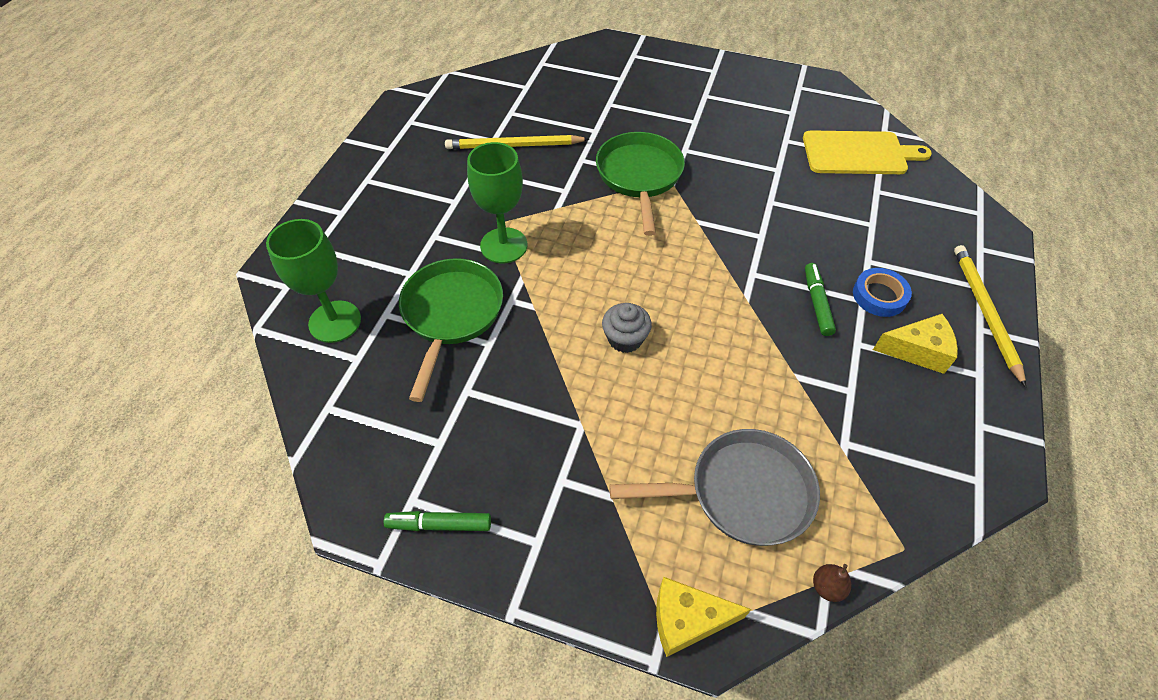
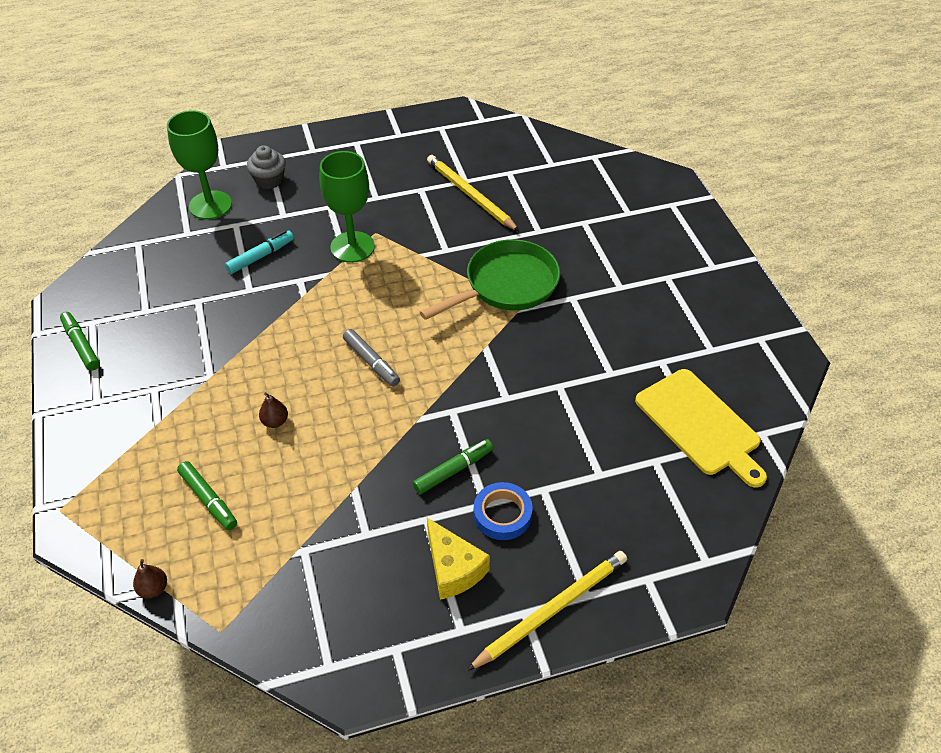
camera: 55 degrees right, 5 degrees down
(451, 314) = (261, 256): green pan -> turquoise marker
(625, 339) = (311, 362): grey cupcake -> grey cupcake (269, 180)
(658, 298) = (371, 362): none -> grey marker
(679, 398) = (275, 421): none -> brown pear
(687, 620) = (80, 512): yellow cheese -> none
(742, 493) = (208, 499): grey pan -> green marker

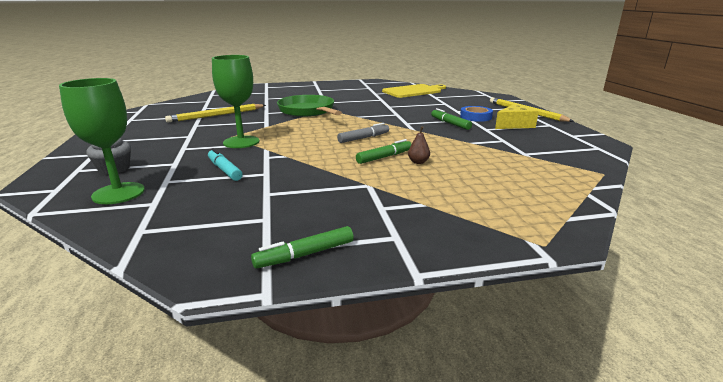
camera: 85 degrees left, 25 degrees down
(153, 589) = (592, 196): brown pear -> none
(208, 499) = (499, 180): green marker -> green marker (384, 157)

